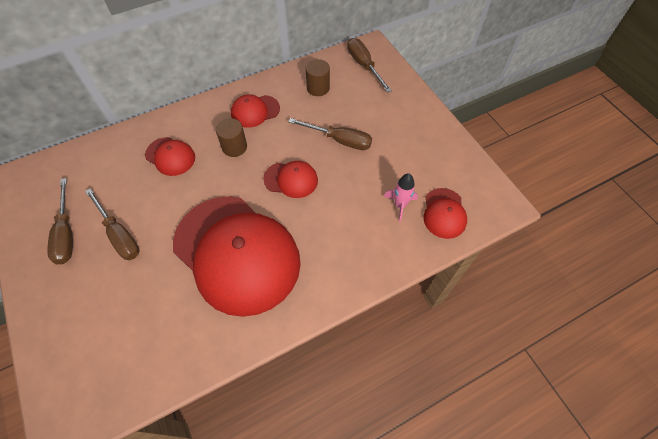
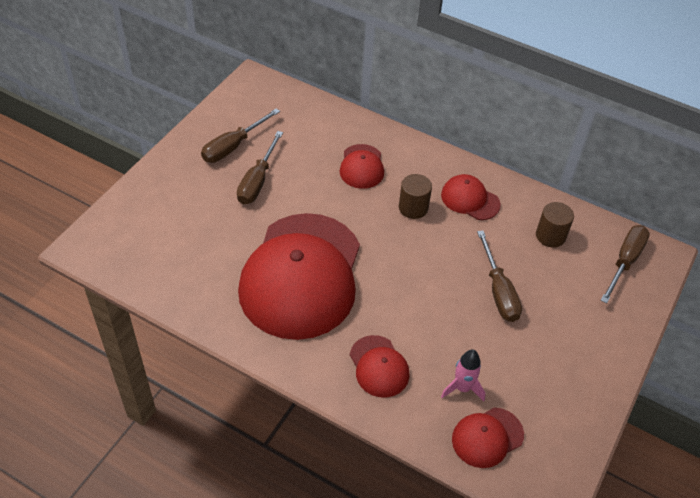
camera: 55 degrees right, 10 degrees down
(291, 179) = (414, 274): red cap -> red cap (379, 366)

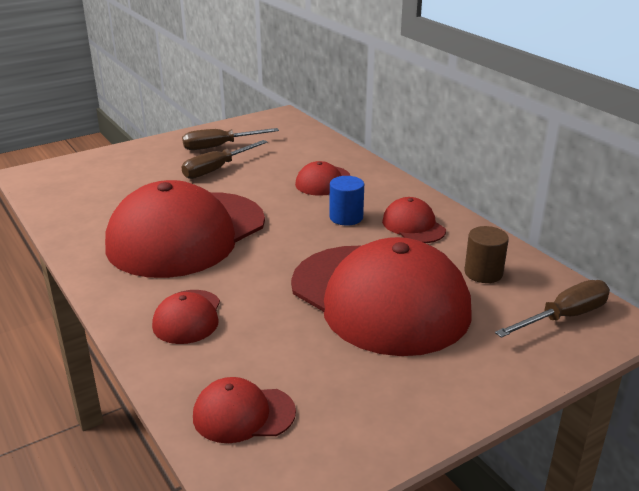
camera: 30 degrees right, 20 degrees down
(413, 208) = (346, 217): brown cylinder -> blue cylinder
(462, 388) = (258, 362): pink rocket -> none
(498, 291) = (379, 298): brown screwdriver -> red cap

